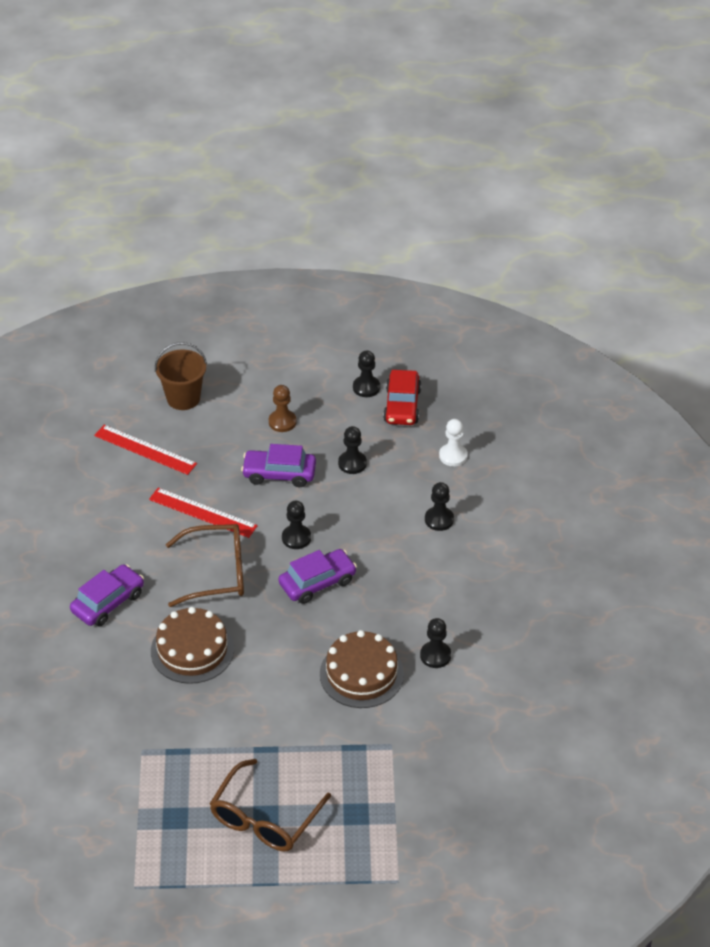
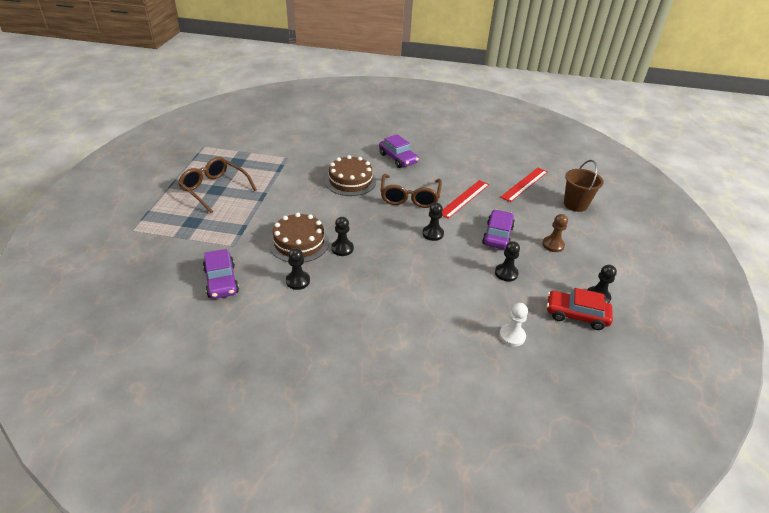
camera: 100 degrees right, 5 degrees down
(317, 582) = (388, 236): purple car -> purple car (221, 281)
(439, 519) = (436, 311): black pawn -> black pawn (342, 248)

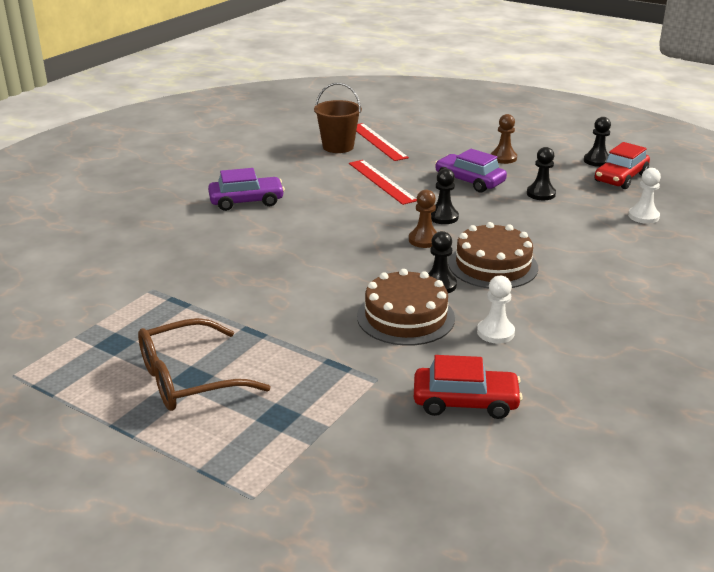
camera: 65 degrees left, 10 degrees down
(221, 281) = (465, 402): purple car -> red car
(298, 281) = (495, 332): black pawn -> white pawn
(350, 181) = (274, 248): brown cake -> brown cake (493, 265)
(395, 232) = (424, 240): none -> brown pawn
(410, 197) = (352, 214): brown glasses -> none
(575, 204) = (437, 128): brown bucket -> brown bucket (338, 147)

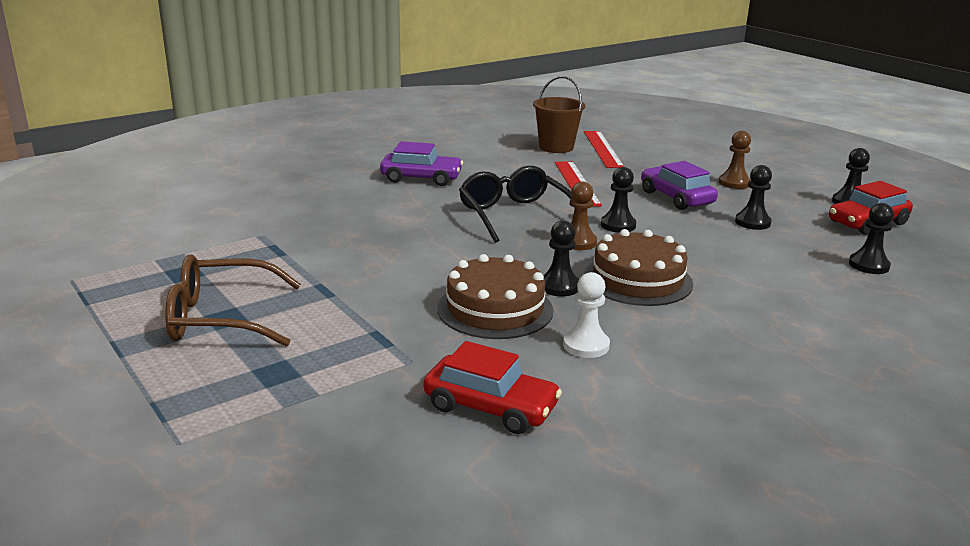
camera: 20 degrees right, 5 degrees down
(354, 224) = (514, 215): none -> black glasses
(643, 216) = (868, 265): white pawn -> black pawn

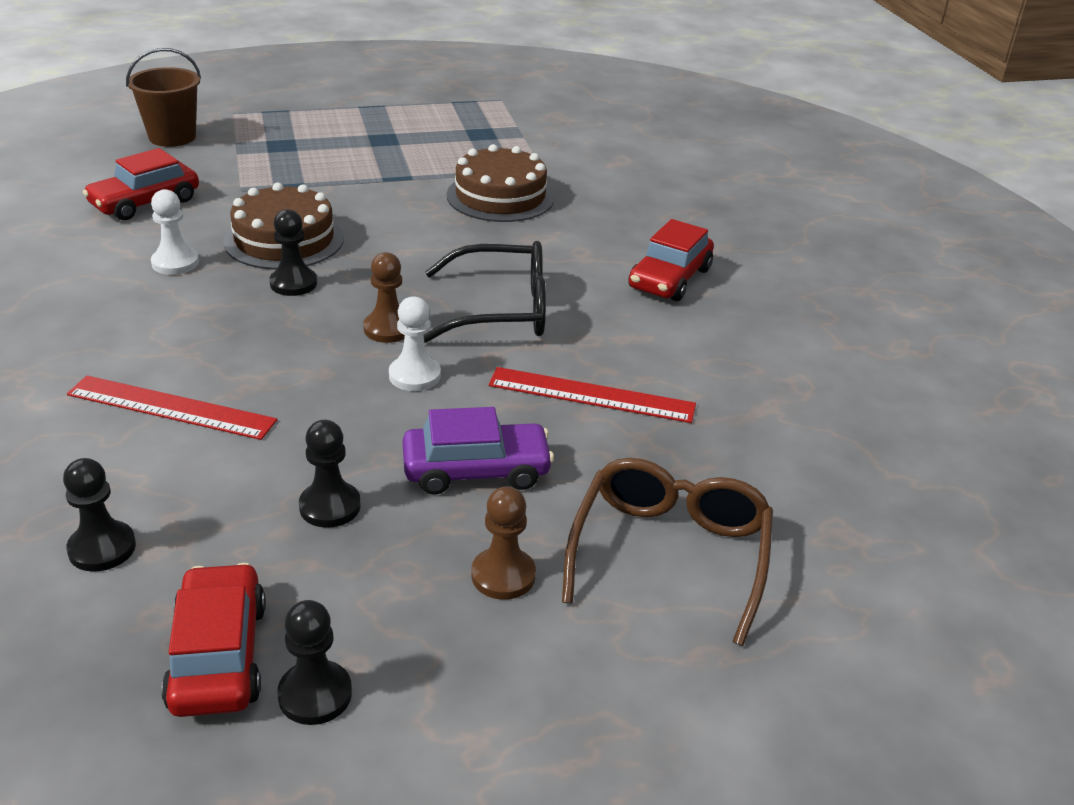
camera: 110 degrees right, 10 degrees up
(221, 318) = (384, 137): brown glasses -> brown glasses (669, 554)
(421, 178) = (669, 279): purple car -> red car
(556, 147) = (779, 432): brown bucket -> brown bucket (172, 137)
(602, 149) = (757, 484): red ruler -> red ruler (171, 407)
(618, 225) = (414, 376): black pawn -> white pawn
(638, 280) = (260, 334): brown cake -> brown cake (500, 196)

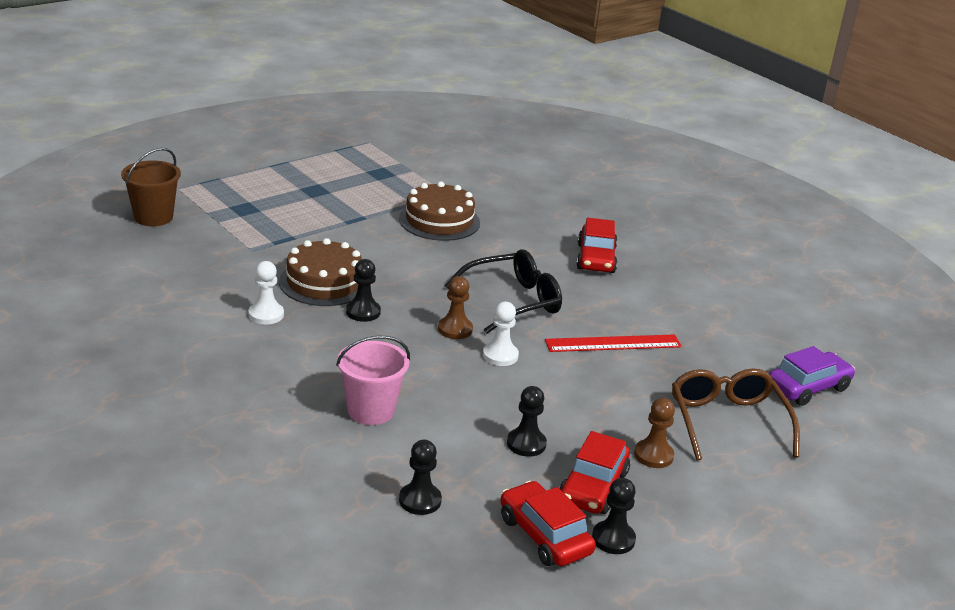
camera: 25 degrees left, 5 degrees down
(145, 202) = (192, 274): red car -> red car (593, 487)
(171, 407) = (371, 410): red ruler -> pink bucket
(476, 470) = (588, 403): purple car -> purple car (808, 387)

